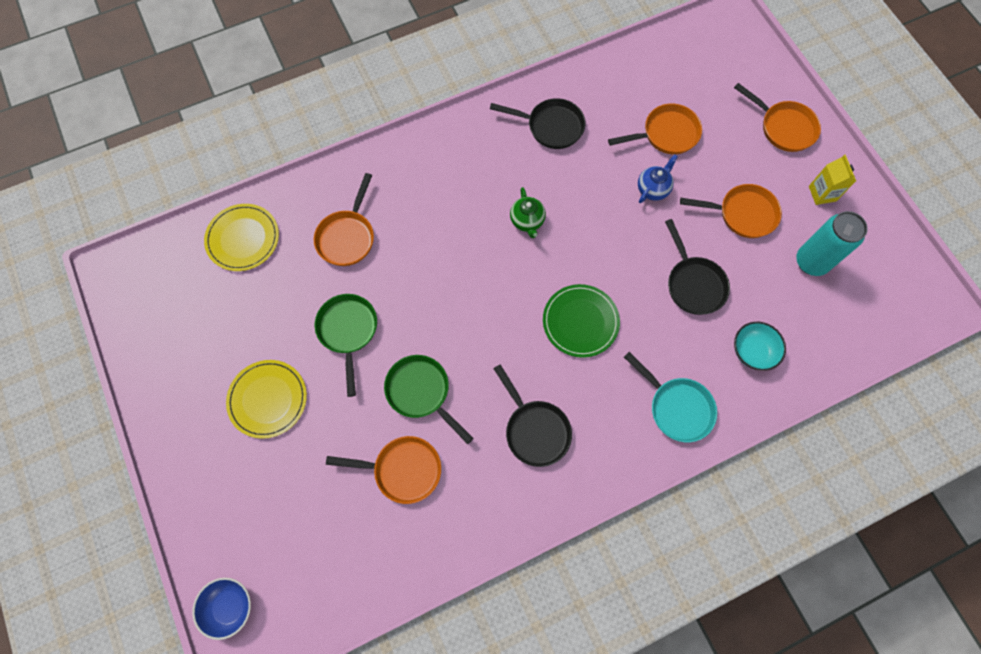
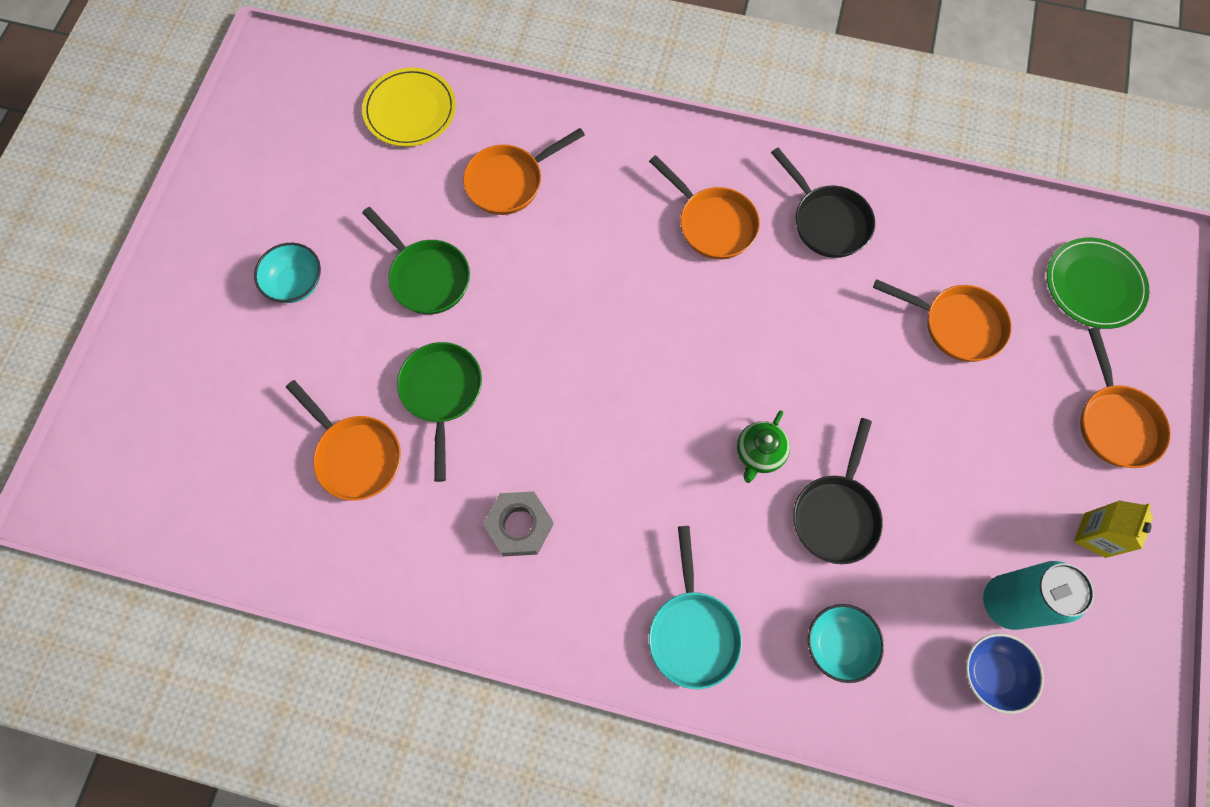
camera: 40 degrees right, 0 degrees up
(229, 606) = (93, 450): blue bowl -> blue bowl (991, 673)
(268, 399) = (296, 283): yellow plate -> turquoise bowl
(348, 331) = (426, 276): green pan -> green pan turned 105 degrees clockwise
(527, 221) = (709, 303): green teapot -> green teapot (759, 453)
(534, 430) = (519, 526): black pan -> grey nut
(580, 321) = (670, 453): green plate -> green plate (1094, 285)
(653, 189) = (884, 373): blue teapot -> none
(742, 214) = (968, 482): orange pan -> orange pan (712, 223)

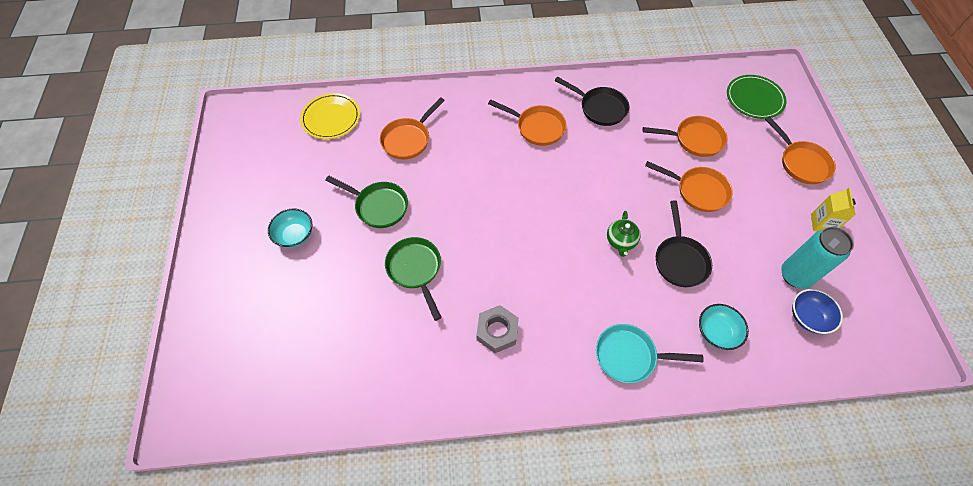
camera: 20 degrees left, 10 degrees down
(355, 455) = (374, 325): orange pan -> orange pan (698, 191)
(692, 631) = (630, 356): turquoise pan -> turquoise pan turned 120 degrees clockwise

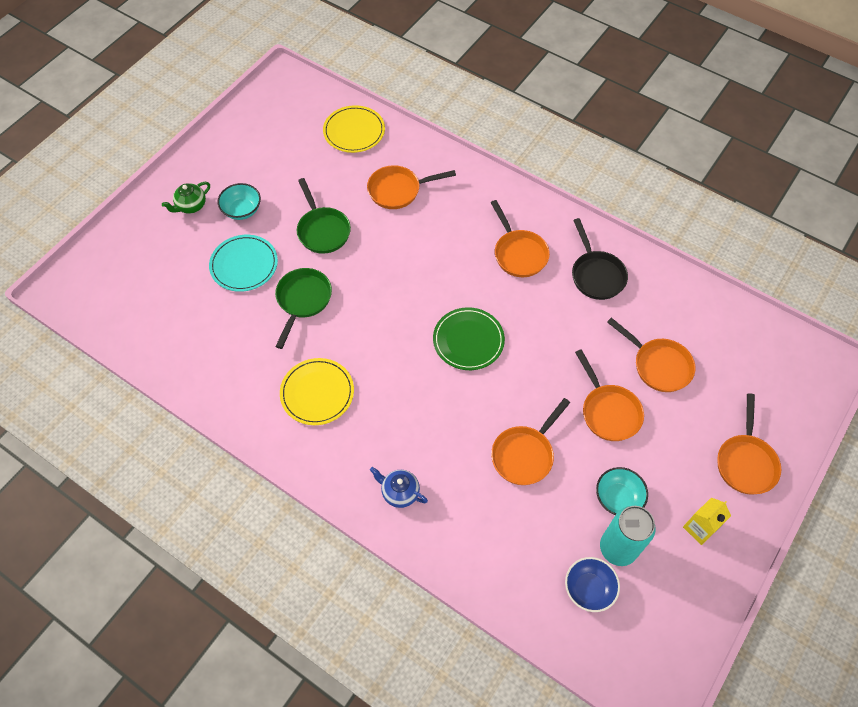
camera: 40 degrees right, 0 degrees up
(339, 277) = (244, 265): none -> turquoise plate
(497, 331) = (317, 393): grey nut -> yellow plate
(621, 241) = (489, 401): green teapot -> green teapot (191, 206)
(630, 356) = (399, 492): turquoise pan -> blue teapot
(679, 260) = (525, 454): black pan -> orange pan
(716, 332) = (491, 533): turquoise bowl -> turquoise bowl (618, 498)
(754, 98) = (768, 371): green plate -> green plate (468, 340)

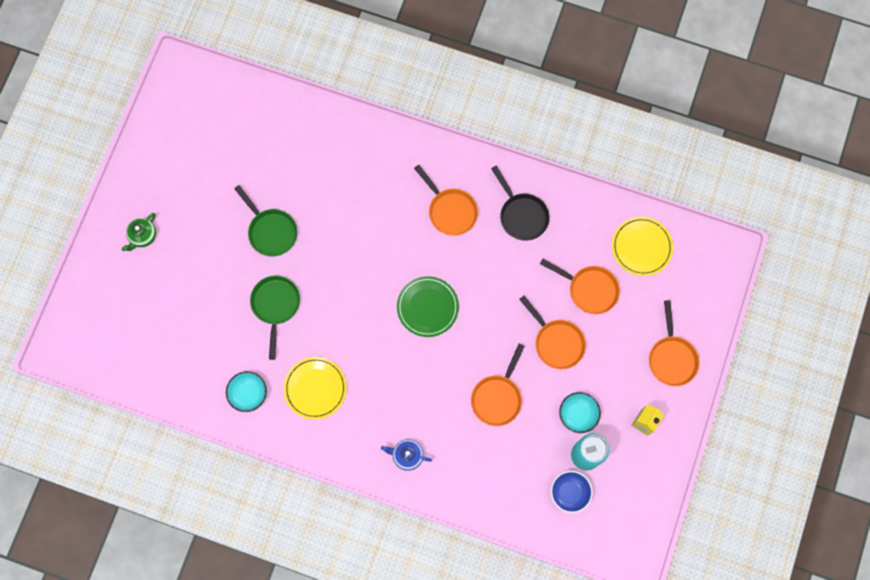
camera: 15 degrees left, 15 degrees up
(242, 210) = (191, 228): turquoise bowl -> turquoise bowl (248, 393)
(244, 265) = (212, 284): turquoise plate -> none
(354, 131) = (266, 116): yellow plate -> yellow plate (641, 247)
(398, 190) = (326, 171): orange pan -> none

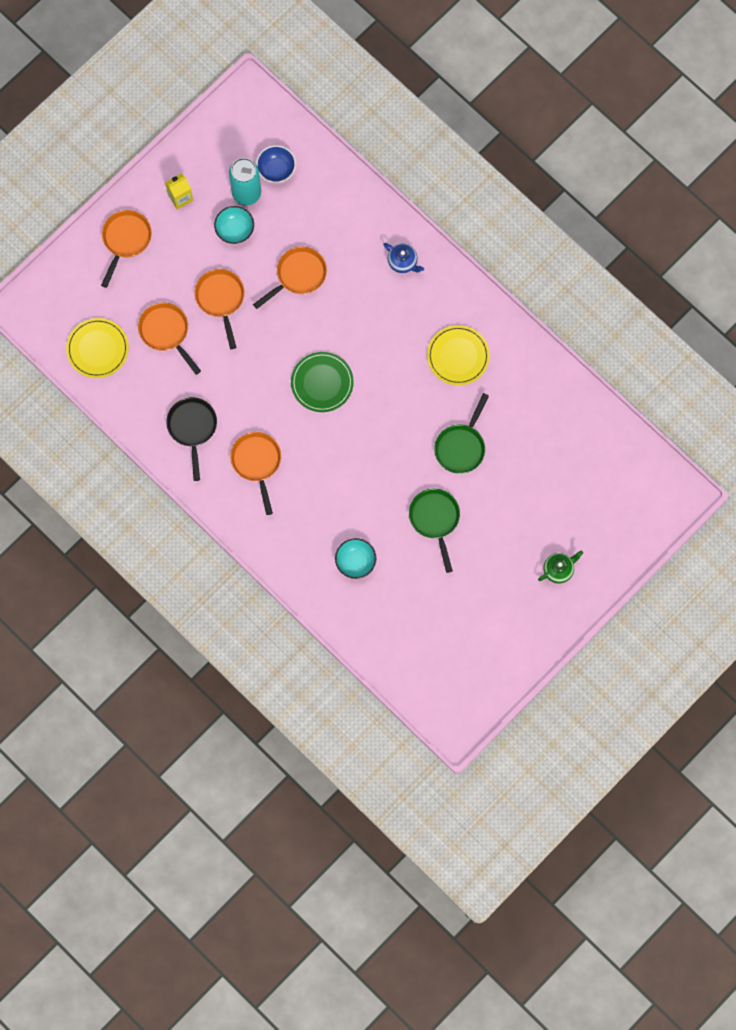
camera: 155 degrees left, 0 degrees up
(248, 393) = (520, 378): turquoise bowl -> turquoise bowl (355, 561)

